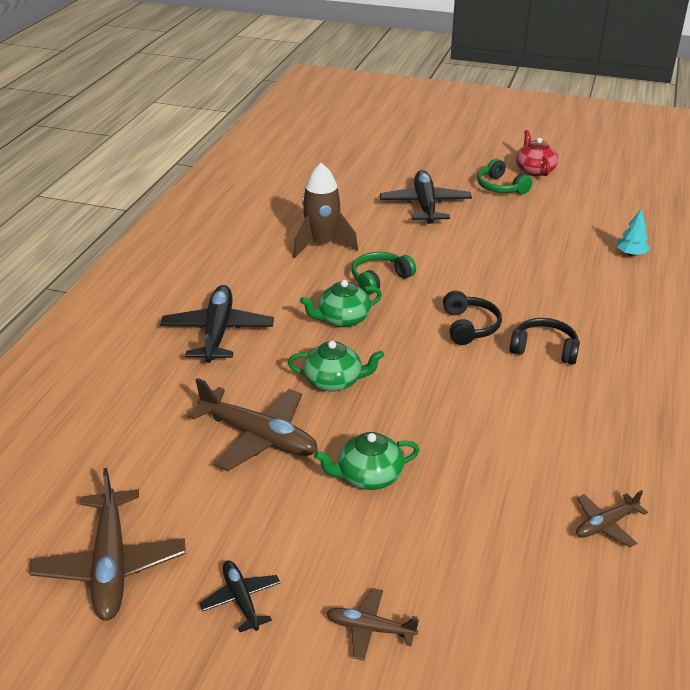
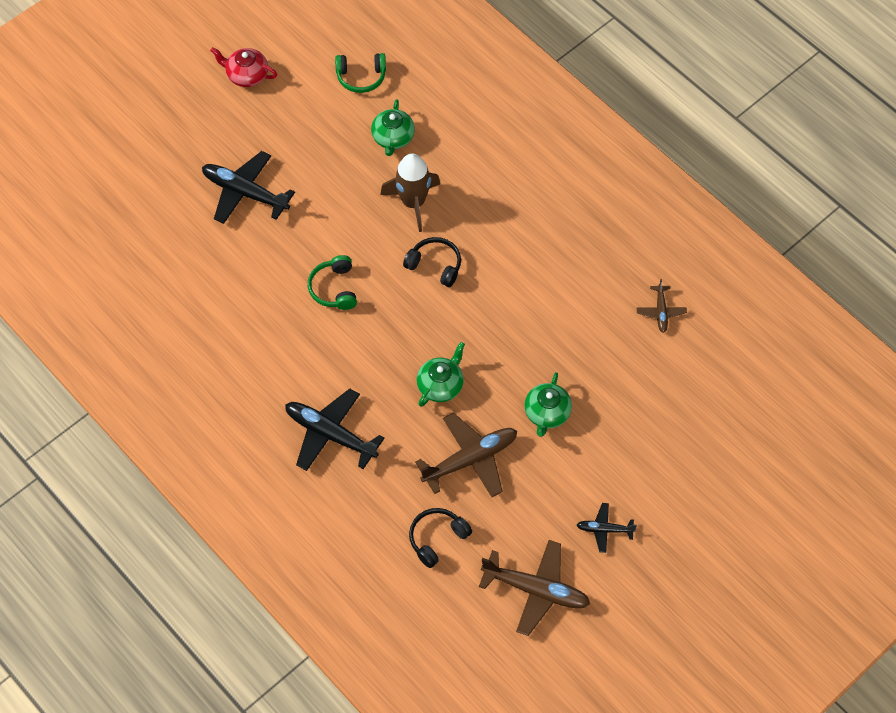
camera: 60 degrees left, 25 degrees up
(322, 244) = (253, 302): brown rocket -> brown rocket (413, 202)
(342, 319) = (370, 342): green teapot -> green teapot (393, 138)
(370, 629) = (662, 474): brown plane -> none
(500, 187) = (256, 119): green headphones -> green headphones (361, 77)
(544, 349) = (490, 236): black headphones -> black headphones (437, 539)
(631, 254) = (418, 101): turquoise tree -> none

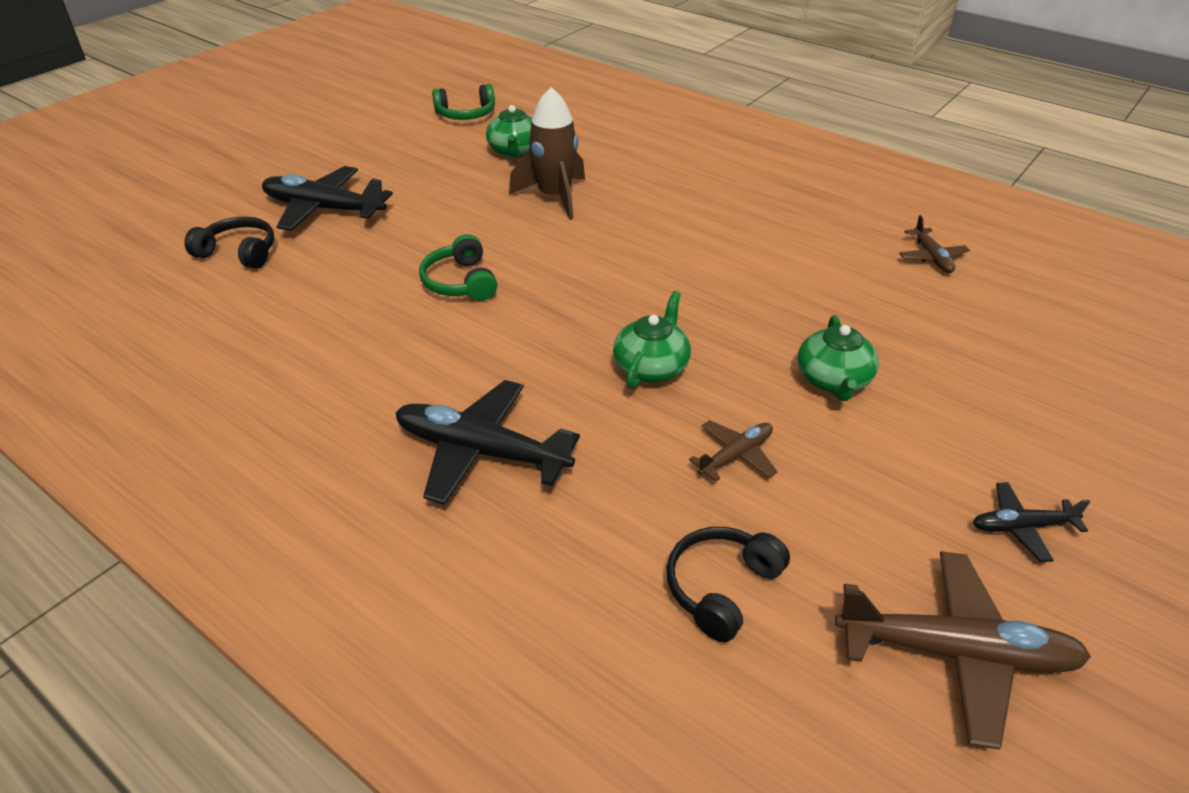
camera: 10 degrees left, 20 degrees down
(246, 75) = (325, 123): red teapot -> none
(435, 265) = (601, 246): black headphones -> black headphones (239, 253)
(470, 460) = (736, 456): brown plane -> brown plane, size x0.53

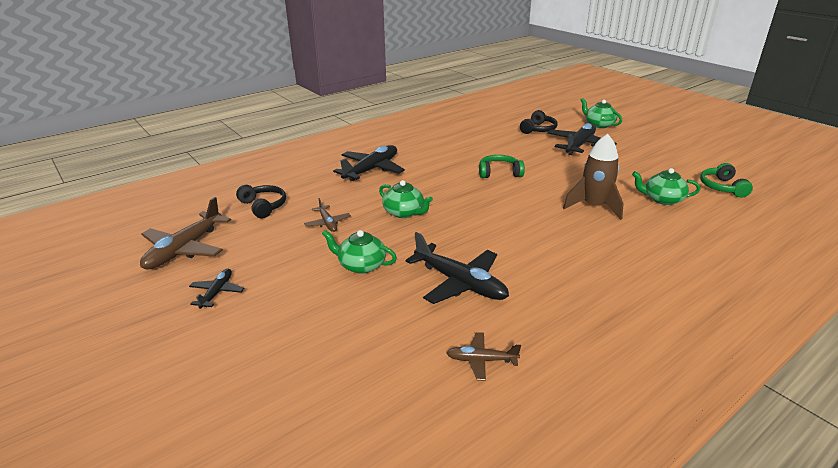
camera: 105 degrees right, 10 degrees down
(219, 191) = (599, 124): none -> green teapot
(811, 286) = (459, 283): none -> black plane

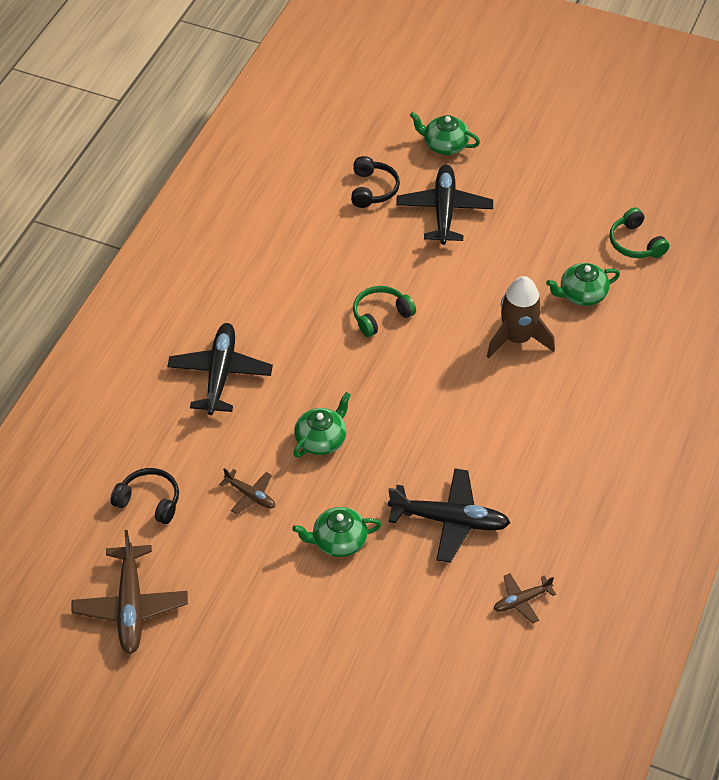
camera: 30 degrees left, 20 degrees up
(217, 292) = (228, 642): black plane -> none
(404, 212) = (321, 440): green teapot -> green teapot turned 60 degrees counterclockwise

